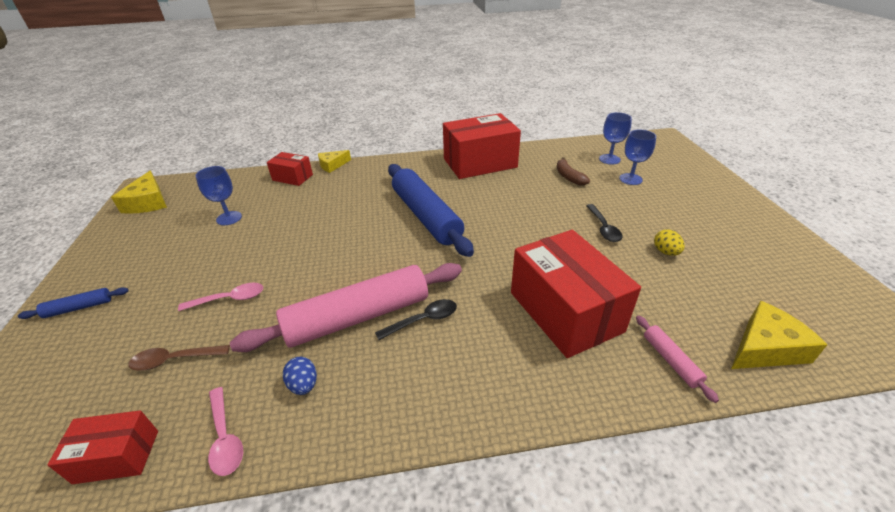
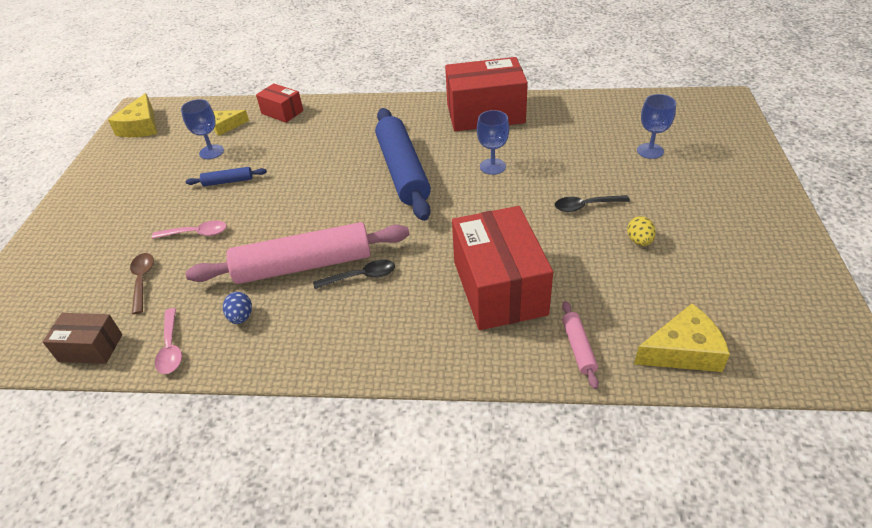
camera: 15 degrees right, 5 degrees up
(79, 308) = (73, 224): blue rolling pin -> blue rolling pin (228, 181)
(117, 456) = (91, 348): red box -> brown box
(174, 360) = (142, 280): brown spoon -> brown spoon turned 75 degrees clockwise
(332, 165) = (326, 101): yellow cheese -> yellow cheese (226, 126)
(568, 177) = (578, 141): brown banana -> none
(603, 228) = (585, 206): black spoon -> black spoon turned 75 degrees clockwise
(609, 159) = (639, 123): blue goblet -> blue goblet (492, 166)

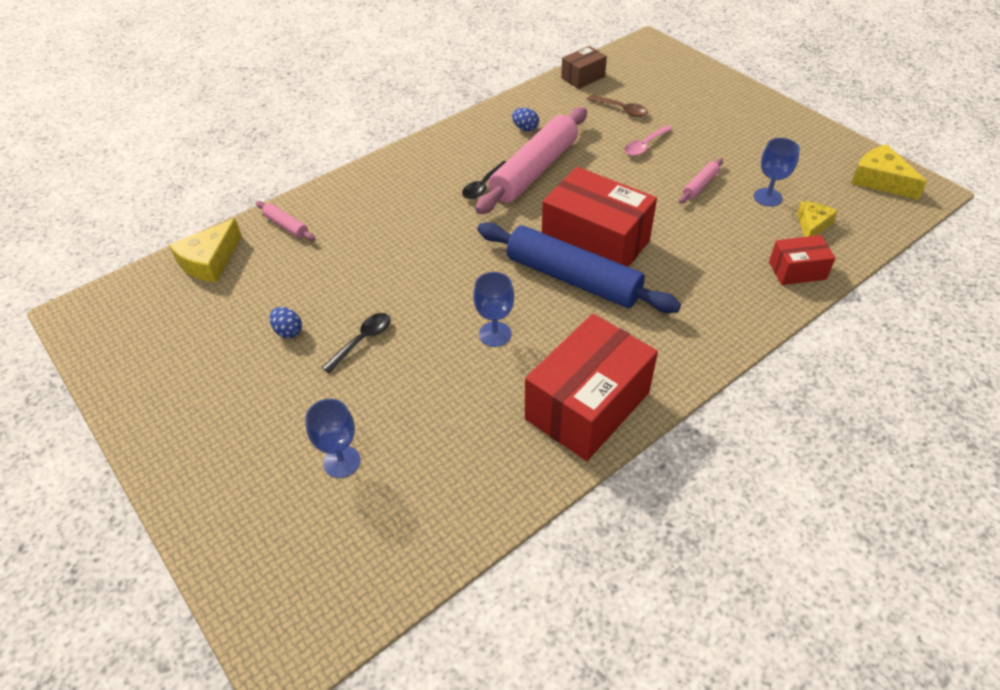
camera: 135 degrees right, 5 degrees up
(171, 348) = (539, 99): pink spoon -> none
(228, 181) = (700, 185): blue rolling pin -> pink rolling pin
(499, 287) = (375, 232): red box -> red box (595, 243)
(639, 241) = (288, 331): yellow egg -> blue egg

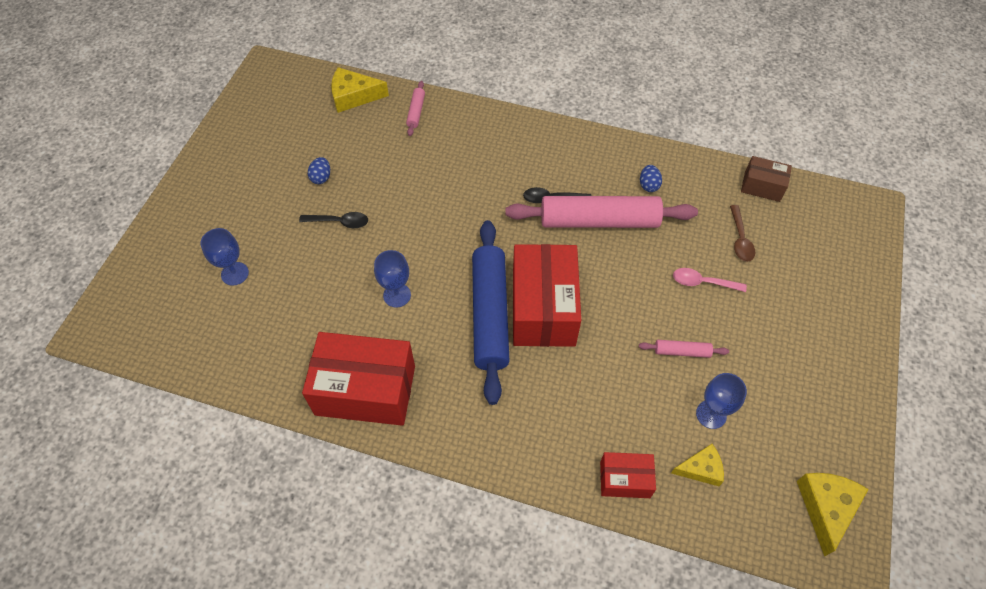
camera: 55 degrees right, 10 degrees up
(797, 270) = (625, 479): red box -> red box turned 45 degrees counterclockwise

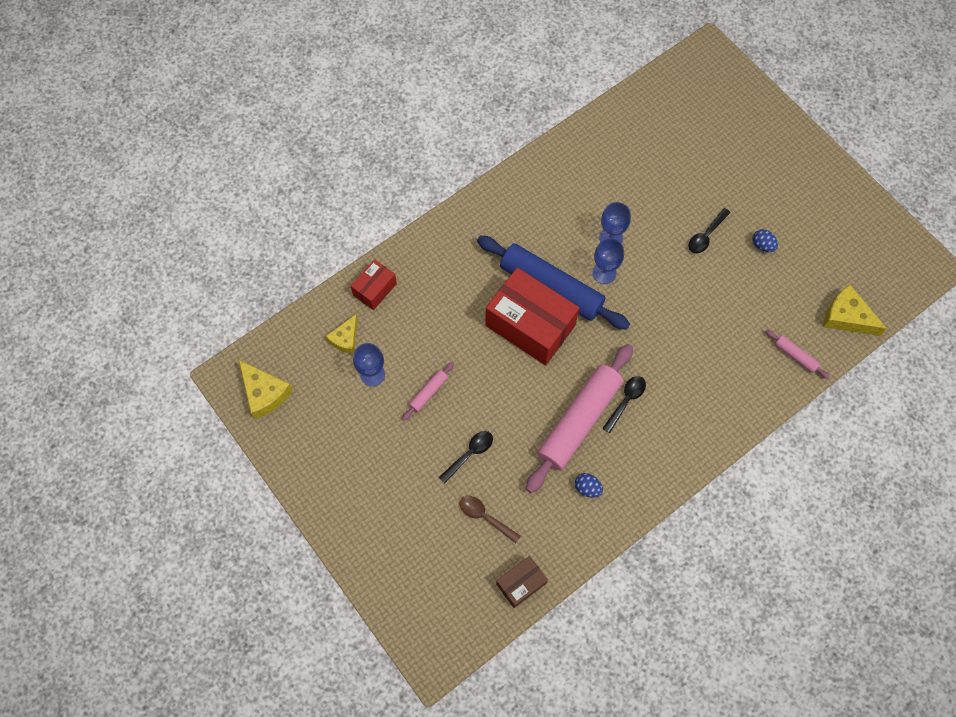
camera: 125 degrees right, 10 degrees up
(235, 273) = (702, 148): blue goblet -> blue goblet (604, 273)
(354, 96) = (846, 317): yellow cheese -> yellow cheese turned 90 degrees counterclockwise
(365, 390) = (548, 180): red box -> none
(703, 282) = (469, 454): pink spoon -> black spoon

